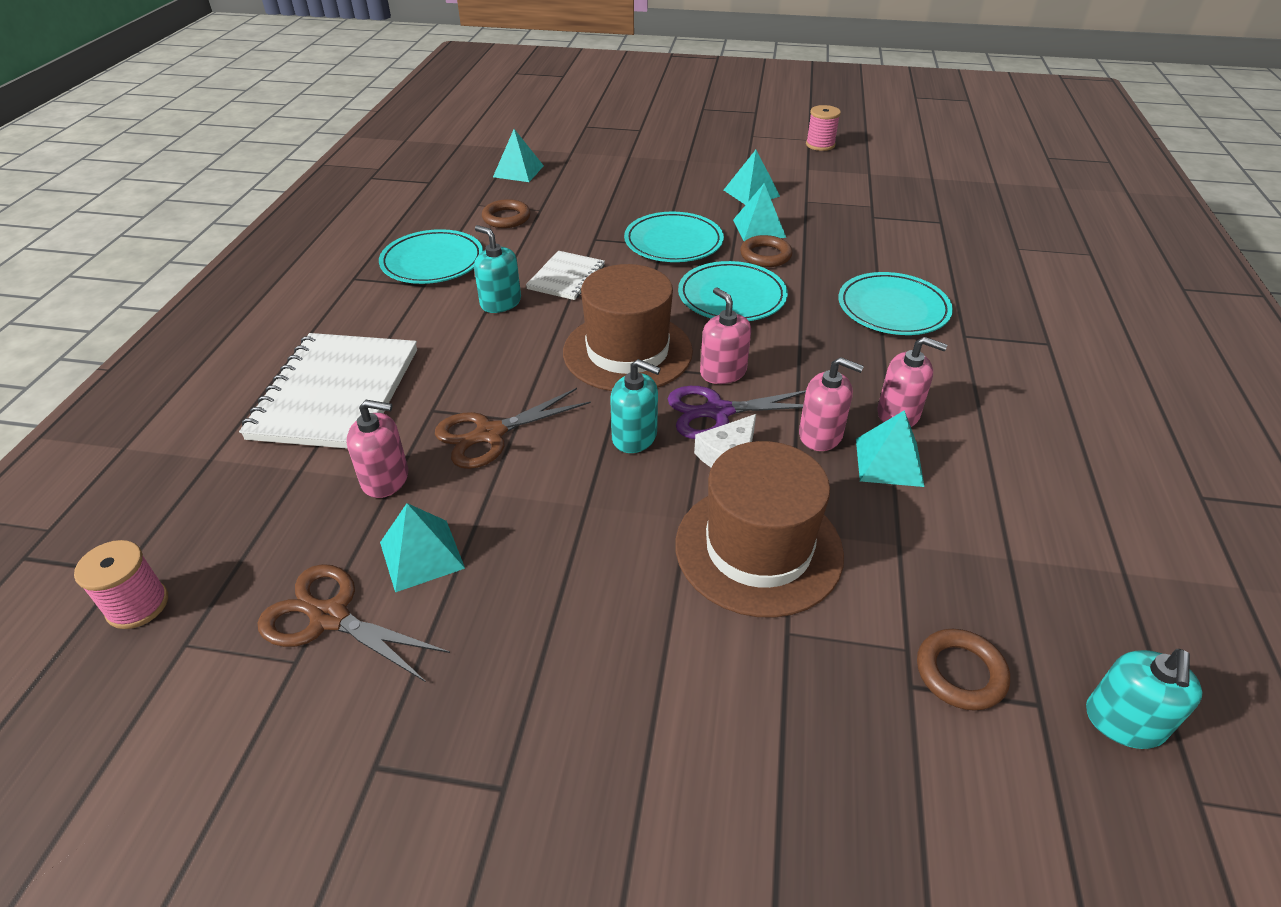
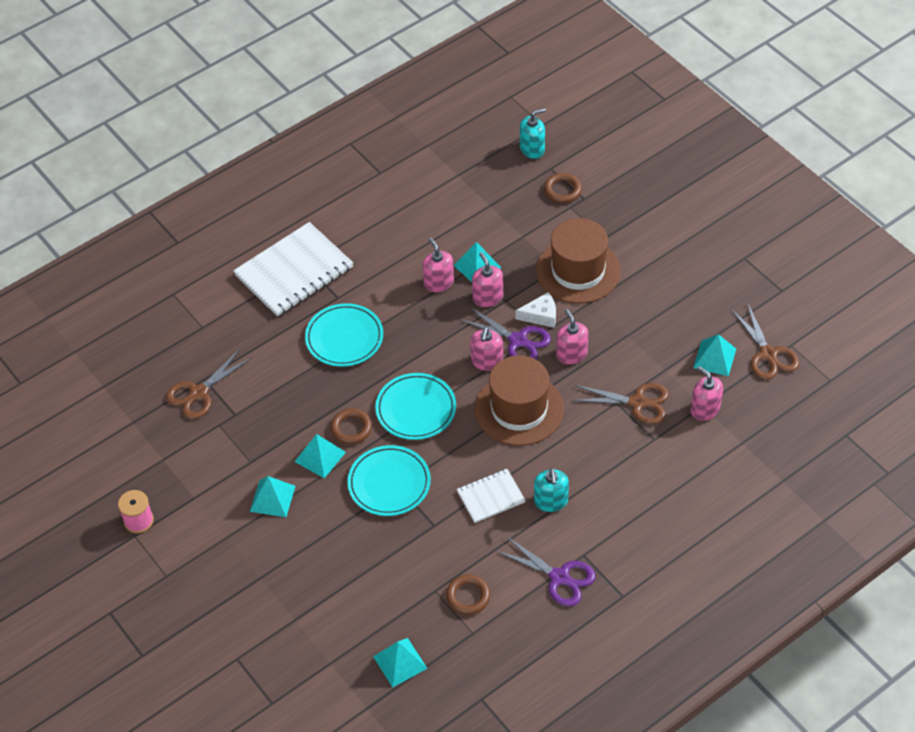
camera: 135 degrees left, 10 degrees up
(137, 605) = (843, 411): pink spool -> none
(336, 393) = (695, 486): white notebook -> white notebook (294, 271)
(432, 262) = (559, 577): turquoise plate -> purple scissors
(634, 437) = (571, 354): turquoise soap dispenser -> pink soap dispenser
(925, 213) = (199, 393): none -> brown scissors

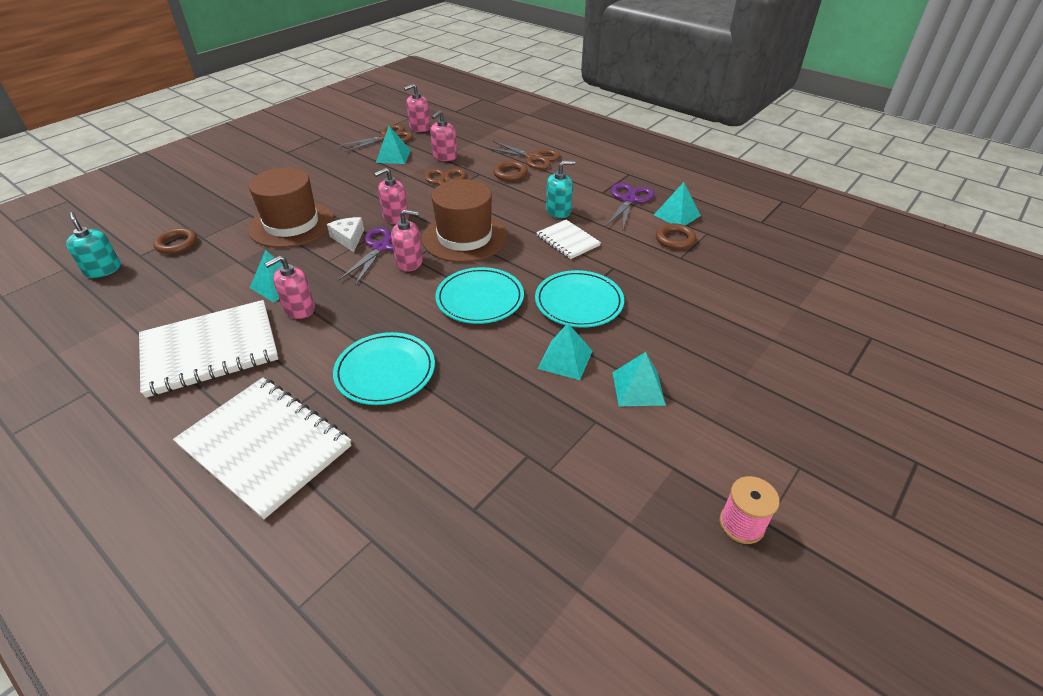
camera: 105 degrees left, 10 degrees down
(199, 393) = (501, 508): brown scissors -> brown scissors (533, 158)
(351, 428) = (518, 341): brown ring -> brown ring (510, 174)
(400, 662) = (763, 266): turquoise pyramid -> turquoise pyramid (677, 215)
(403, 231) = (210, 350): none -> white notebook
(487, 297) = (323, 272): pink soap dispenser -> pink soap dispenser (419, 128)

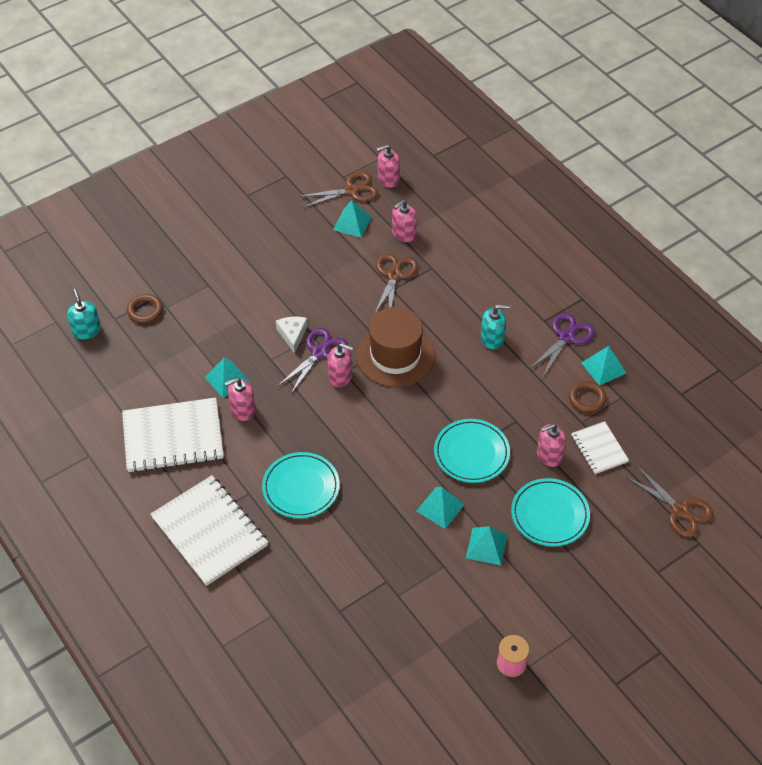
camera: 15 degrees right, 10 degrees up
(291, 224) = (244, 305): brown hat -> none
(395, 217) = (338, 316): pink soap dispenser -> pink soap dispenser (549, 455)
(480, 299) = (390, 431): turquoise plate -> turquoise plate (549, 514)
(510, 174) = (462, 274): brown ring -> none
(533, 158) = (493, 254): brown scissors -> brown scissors (680, 510)
(567, 241) = (487, 379): white notebook -> white notebook (599, 449)

